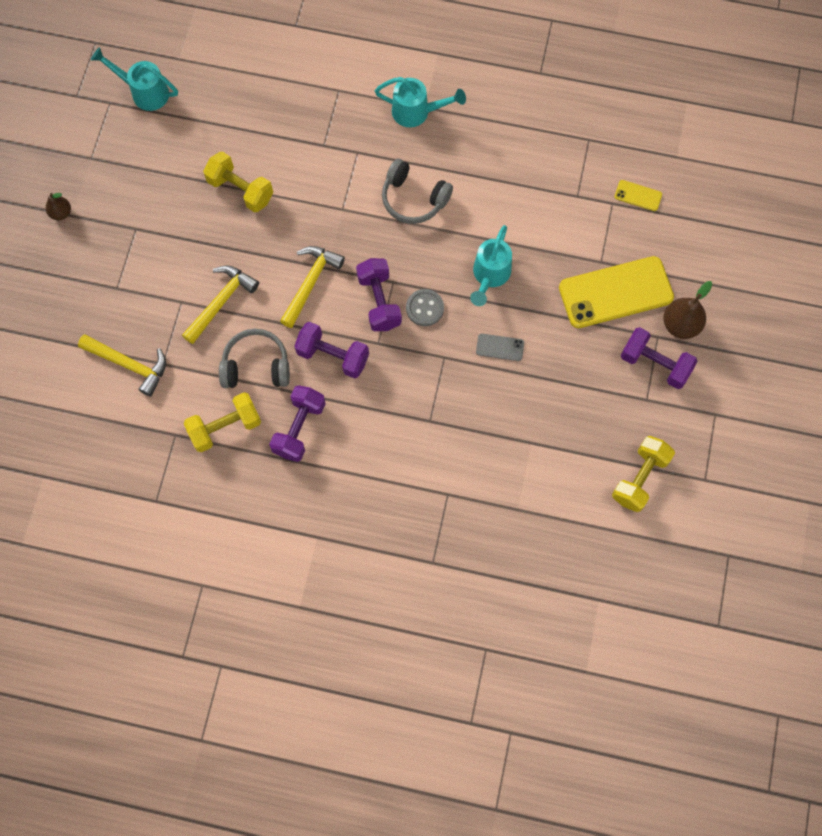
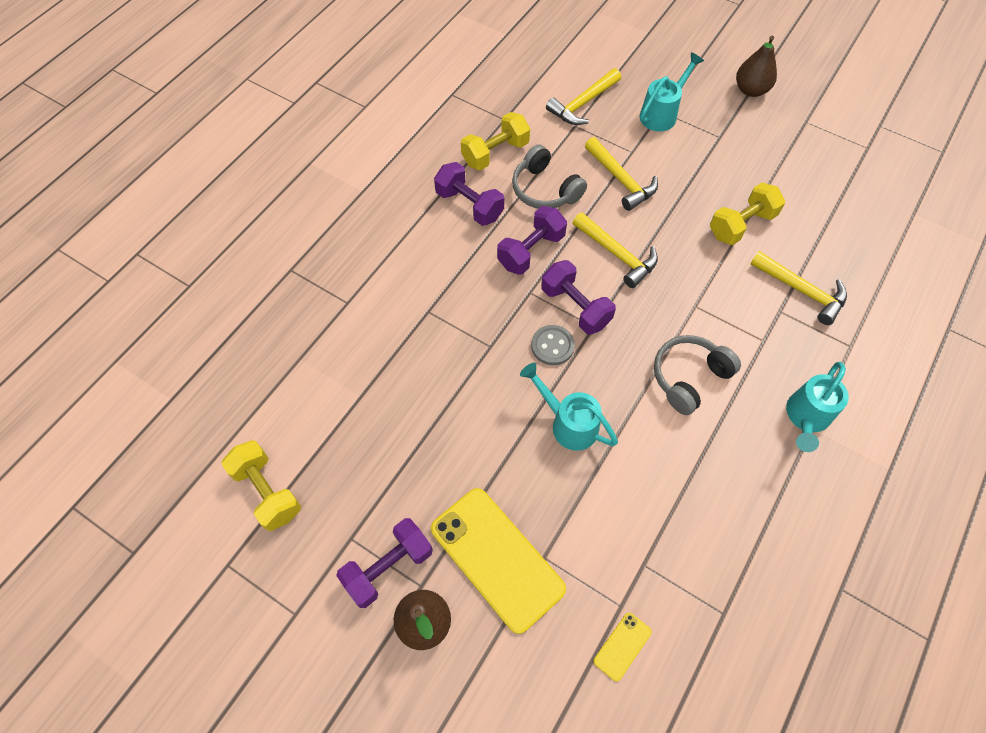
camera: 110 degrees right, 10 degrees down
(61, 213) = (750, 90): brown pear -> brown pear, size x1.64
(144, 92) = (876, 176): turquoise watering can -> turquoise watering can (662, 113)
(225, 427) = (495, 153): yellow dumbbell -> yellow dumbbell turned 60 degrees clockwise
(256, 366) = (545, 189): grey headphones -> grey headphones turned 120 degrees clockwise
(296, 132) = (802, 291): none -> yellow hammer
(379, 301) = (575, 307): purple dumbbell -> purple dumbbell turned 45 degrees clockwise
(500, 347) = (479, 403): grey phone -> none
(615, 292) = (497, 558): yellow phone -> yellow phone turned 45 degrees counterclockwise

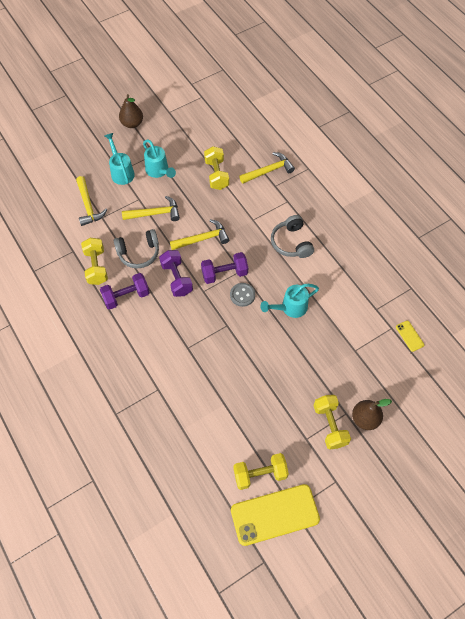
camera: 65 degrees left, 0 degrees up
(388, 567) = (330, 425): purple dumbbell -> yellow dumbbell
(497, 558) = (346, 372): yellow phone -> yellow phone (275, 514)
(806, 417) = (335, 206): turquoise watering can -> turquoise watering can (159, 171)

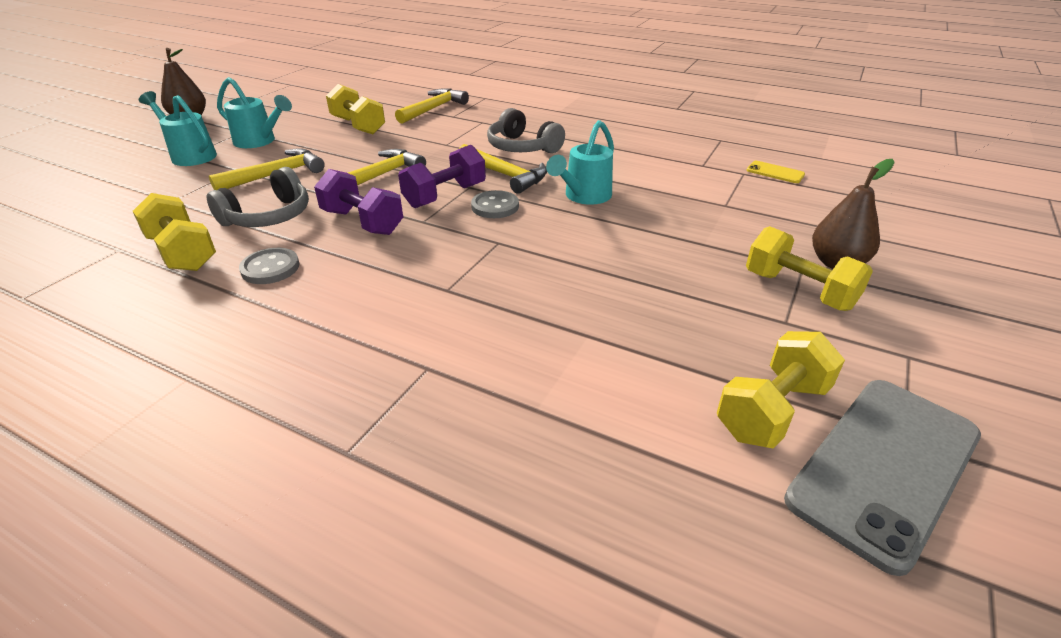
camera: 30 degrees left, 25 degrees down
(88, 206) = (137, 196): yellow hammer -> yellow hammer (505, 175)
(126, 296) = (270, 268): purple dumbbell -> grey button
(275, 514) = (884, 466): yellow phone -> grey phone

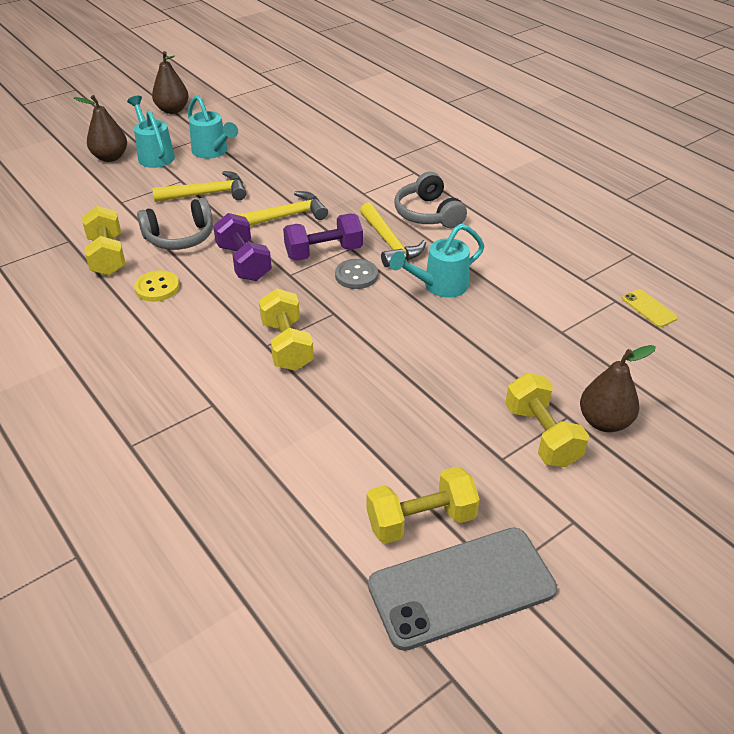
camera: 25 degrees right, 5 degrees up
(134, 166) = (110, 157): none -> brown pear
(270, 268) = (157, 288): grey button -> yellow button
(358, 126) = (302, 151): yellow dumbbell -> yellow dumbbell (287, 345)
(433, 109) = (381, 144): yellow hammer -> none

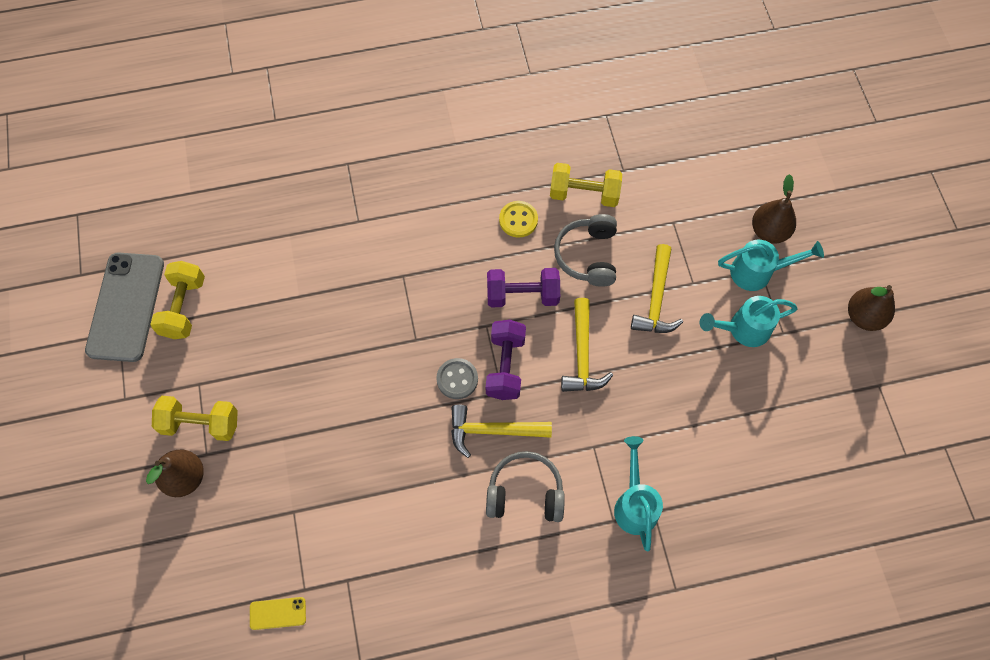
camera: 115 degrees right, 25 degrees up
(287, 345) = (394, 290): yellow dumbbell -> none
(439, 286) = (406, 442): turquoise watering can -> turquoise watering can (635, 504)

